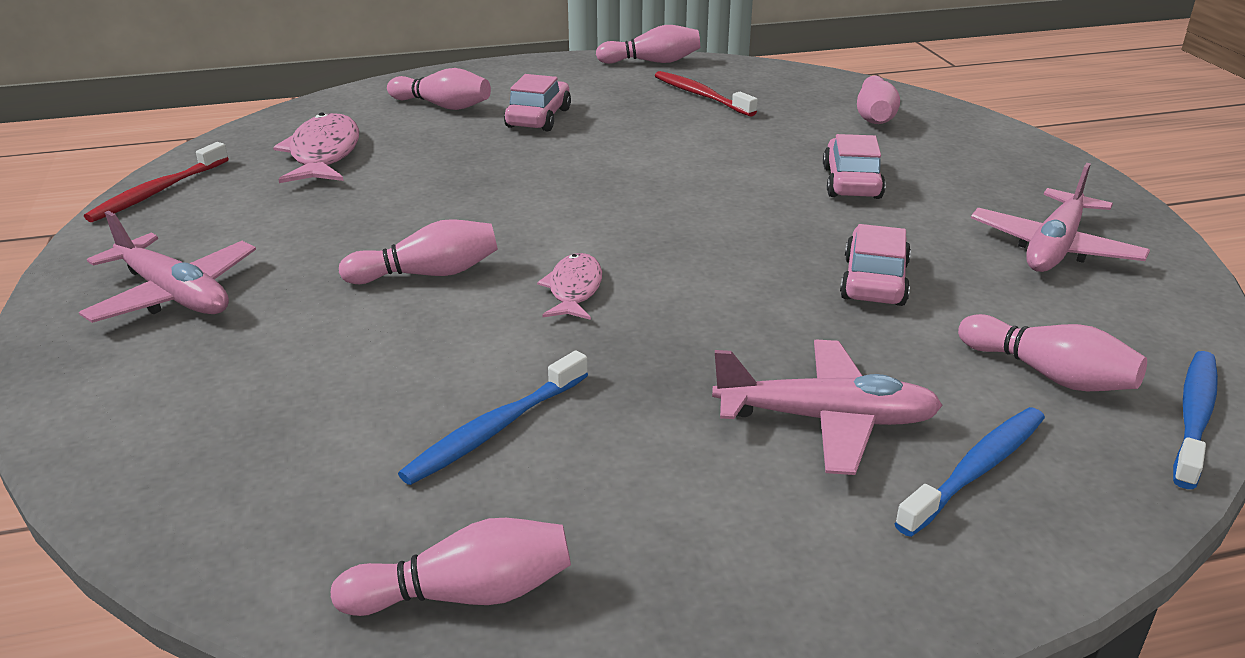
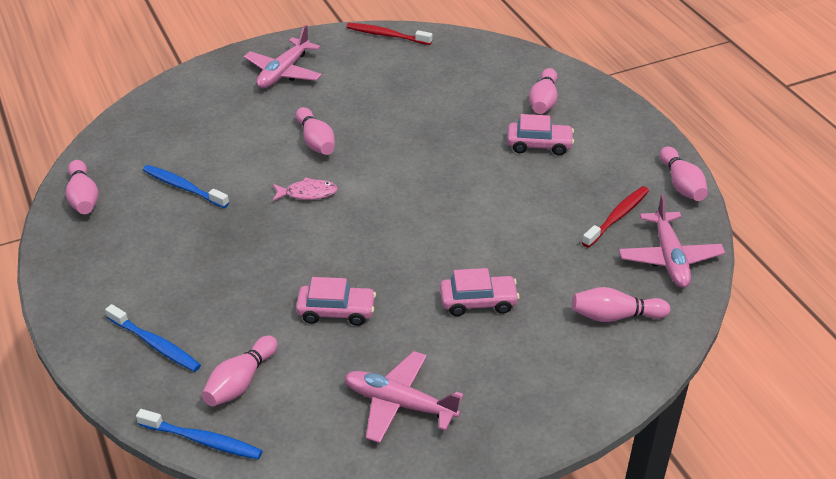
camera: 80 degrees right, 10 degrees up
(323, 154) = (451, 74): pink fish -> none
(827, 420) = (194, 292): pink plane -> pink plane (669, 258)

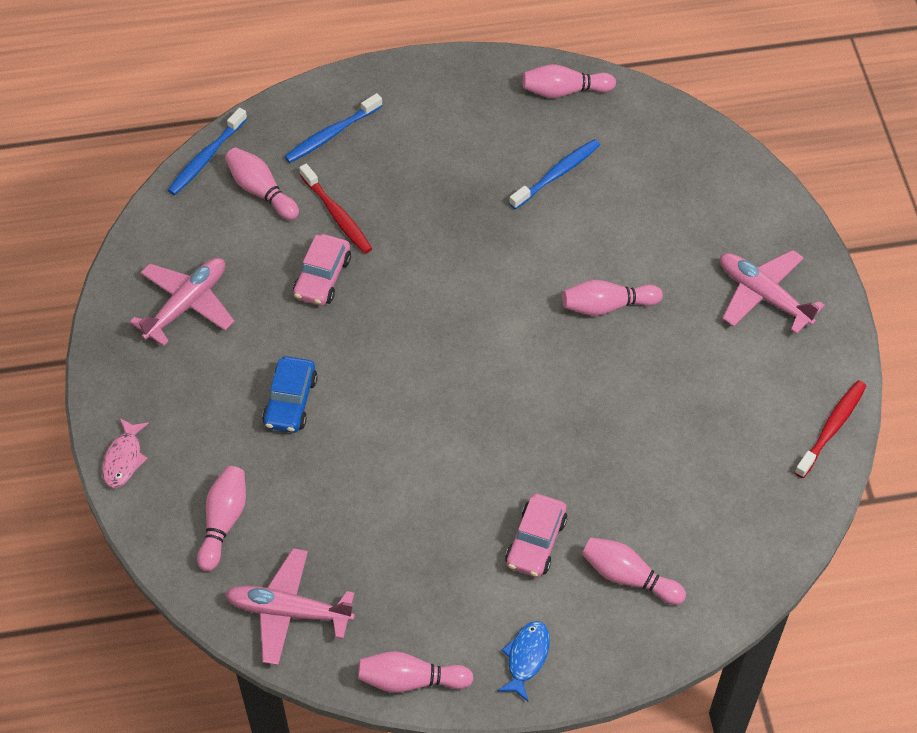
camera: 105 degrees right, 15 degrees up
(308, 193) = (513, 283): pink fish -> pink fish (124, 459)
(478, 302) = (290, 401): pink car -> blue car
(617, 217) = (375, 582): red toothbrush -> red toothbrush (337, 215)
(630, 135) = (526, 658): none -> blue fish

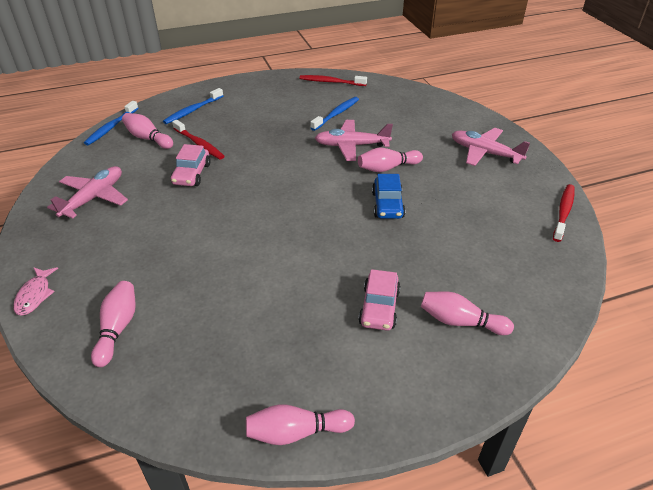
camera: 10 degrees left, 15 degrees down
(288, 611) = (177, 390): pink plane -> pink plane (351, 146)
(290, 401) = (172, 243): blue car -> blue car (387, 205)
(526, 658) = (396, 396): blue fish -> none
(564, 91) = (331, 82): pink bowling pin -> red toothbrush

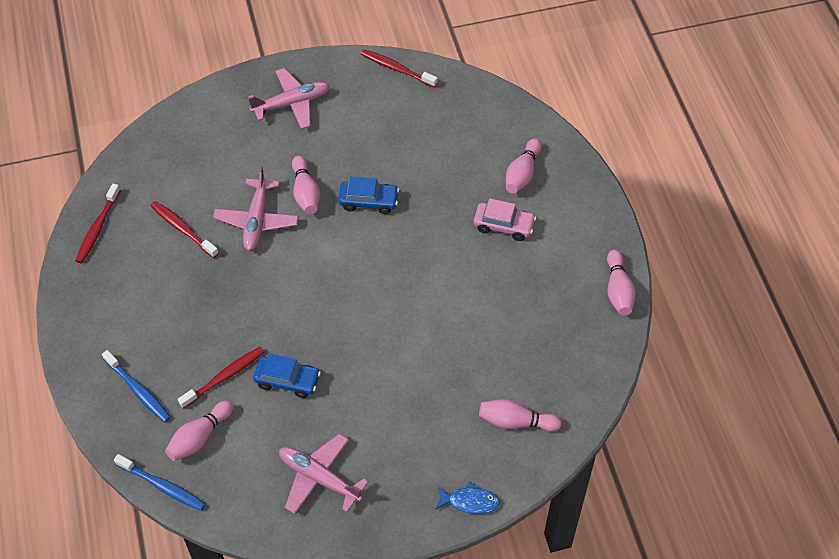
camera: 85 degrees left, 15 degrees up
(35, 295) = (470, 501): pink fish -> blue fish
(192, 174) = (287, 380): pink car -> blue car
(336, 114) = (182, 229): blue toothbrush -> red toothbrush
(484, 153) = (292, 104): pink plane -> pink plane turned 150 degrees counterclockwise

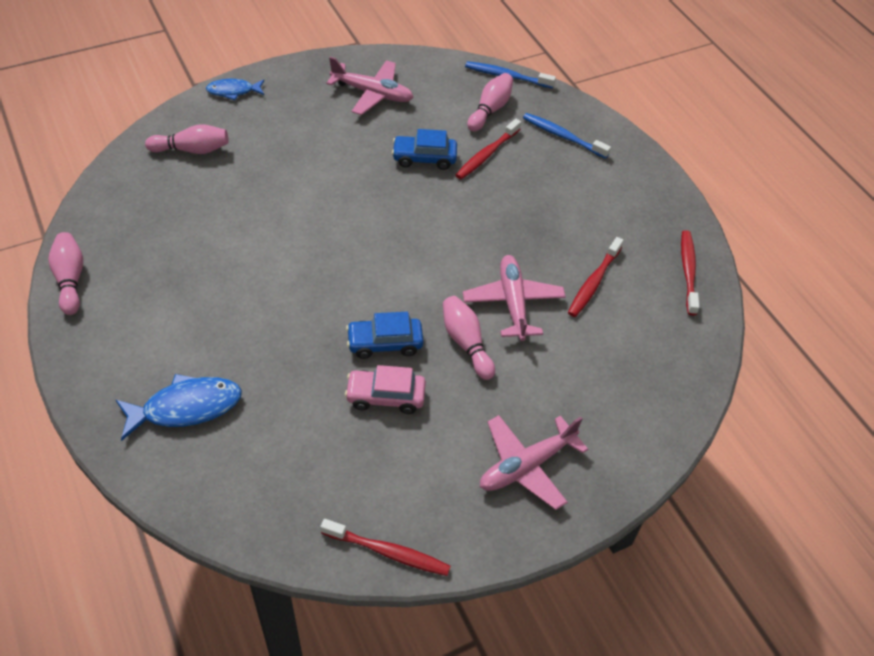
camera: 165 degrees right, 5 degrees down
(182, 229) = (593, 282): red toothbrush -> red toothbrush turned 90 degrees clockwise
(504, 225) = (210, 335): pink car -> pink car (385, 396)
(522, 173) = (186, 407): pink bowling pin -> blue fish

